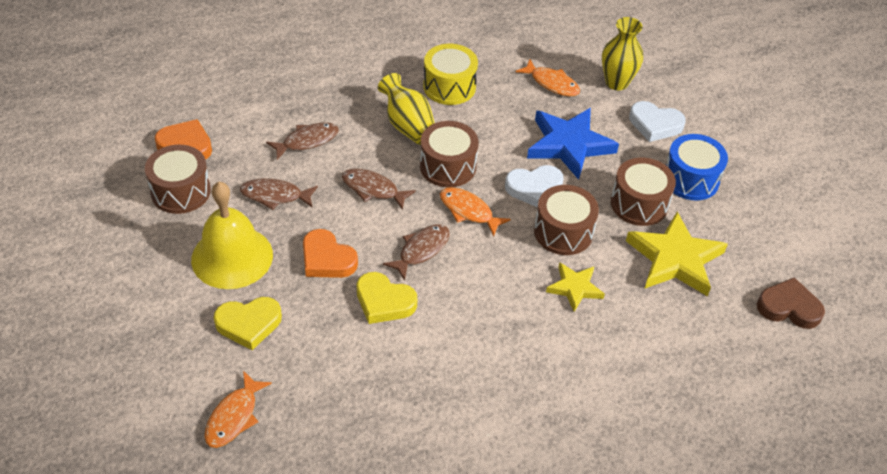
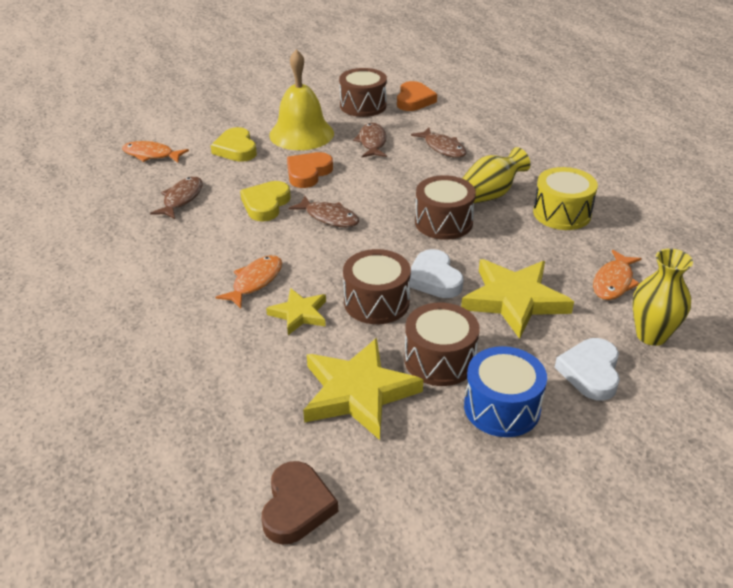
camera: 85 degrees right, 10 degrees down
(373, 189) = (396, 185): brown fish -> brown fish (181, 199)
(468, 211) = (386, 239): orange fish -> orange fish (255, 281)
(569, 145) = (514, 300): blue star -> yellow star

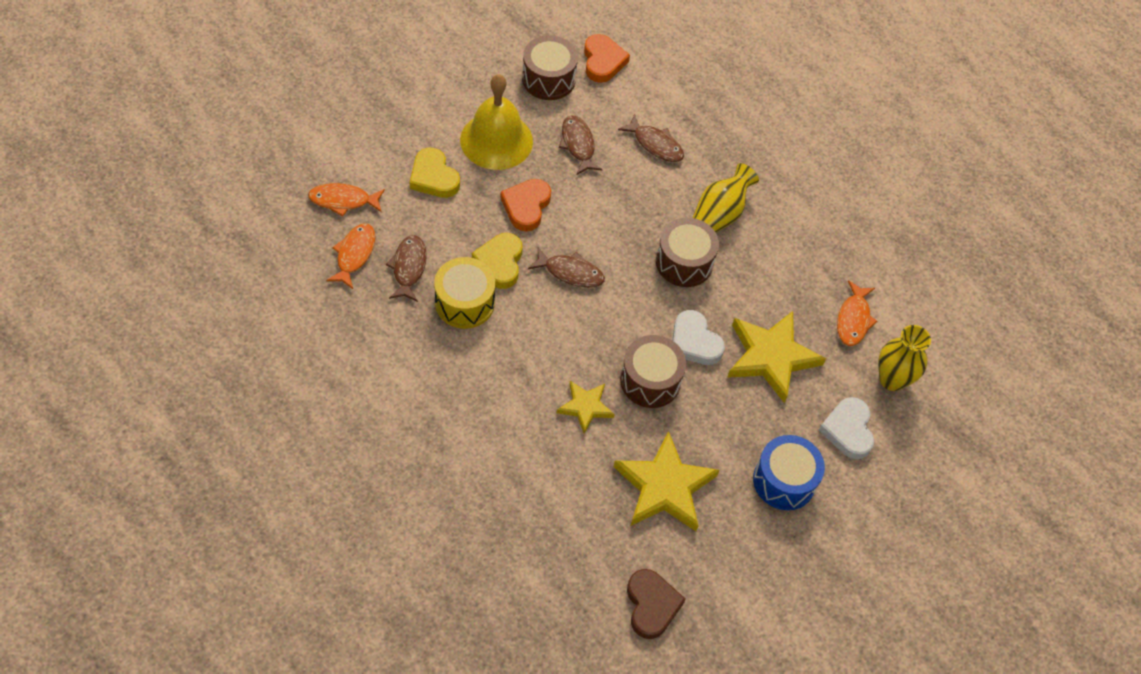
camera: 20 degrees left, 20 degrees up
(255, 281) = (530, 373): orange fish -> orange fish (354, 254)
(439, 360) = (723, 439): brown drum -> none
(562, 213) = (793, 232): yellow drum -> yellow drum (464, 303)

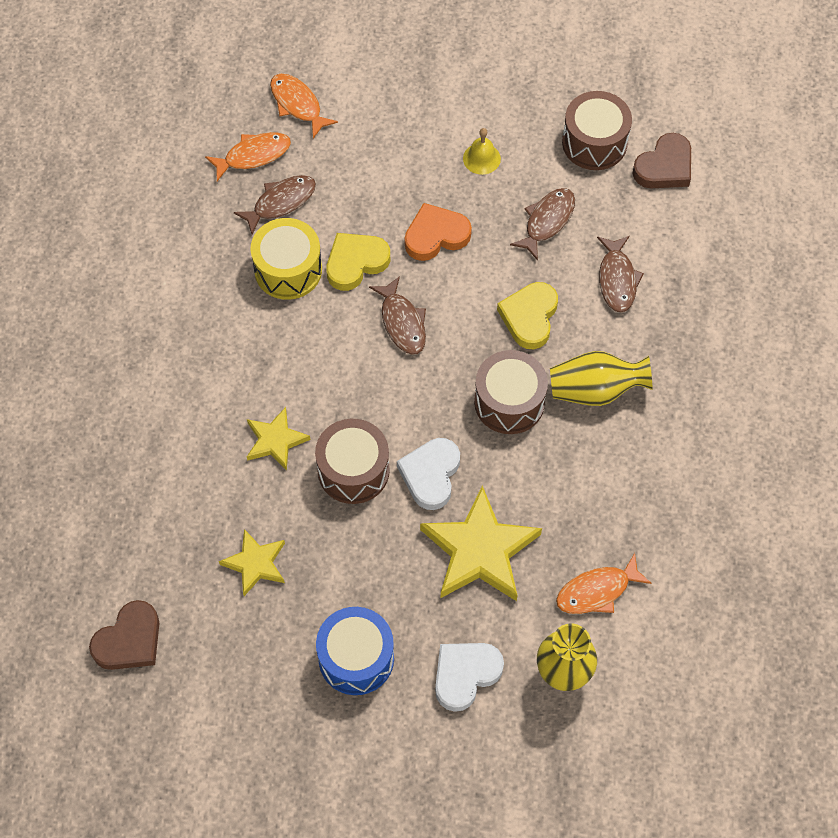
camera: 55 degrees right, 5 degrees up
(434, 177) = (391, 146): yellow heart -> yellow heart (529, 317)
(496, 140) = (481, 158): yellow bell -> yellow bell, size x0.44
(603, 61) = (664, 167): orange heart -> brown heart
(664, 487) = (255, 563): yellow star -> yellow star, size x0.56

